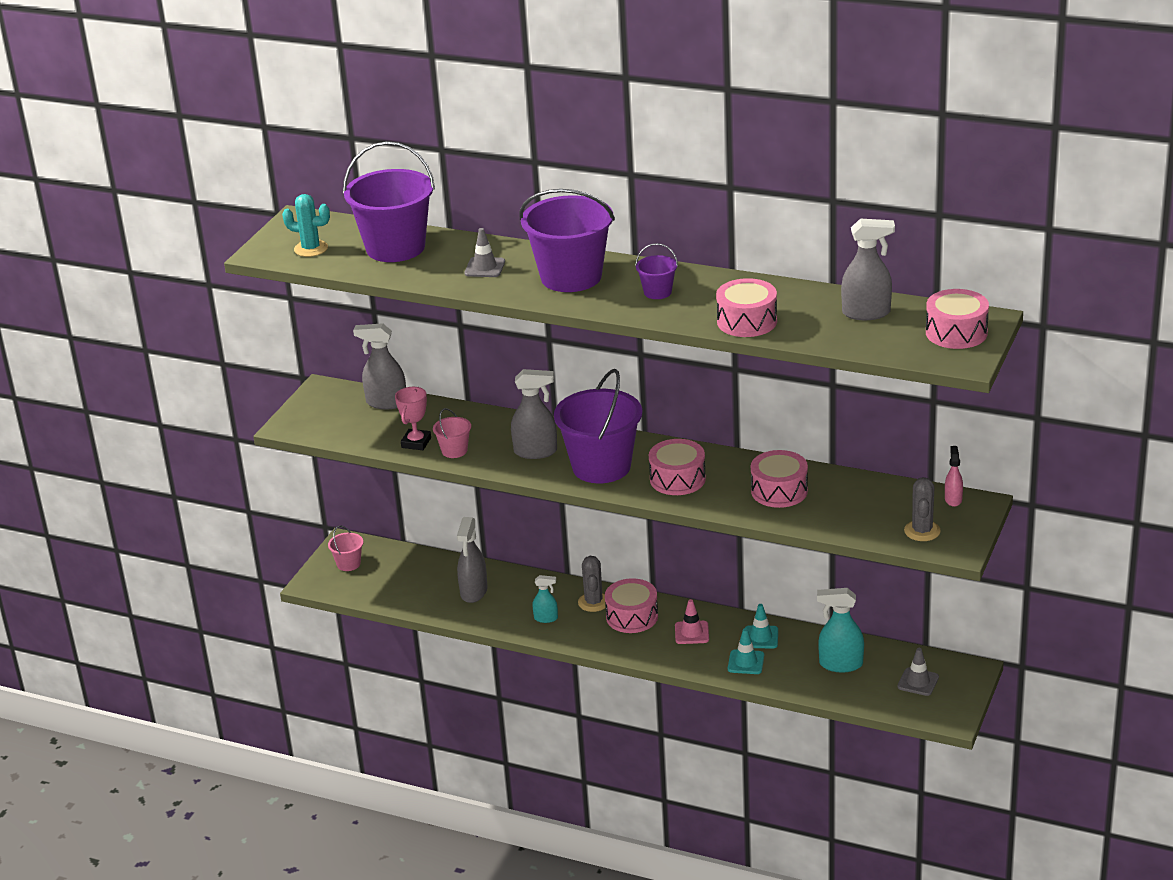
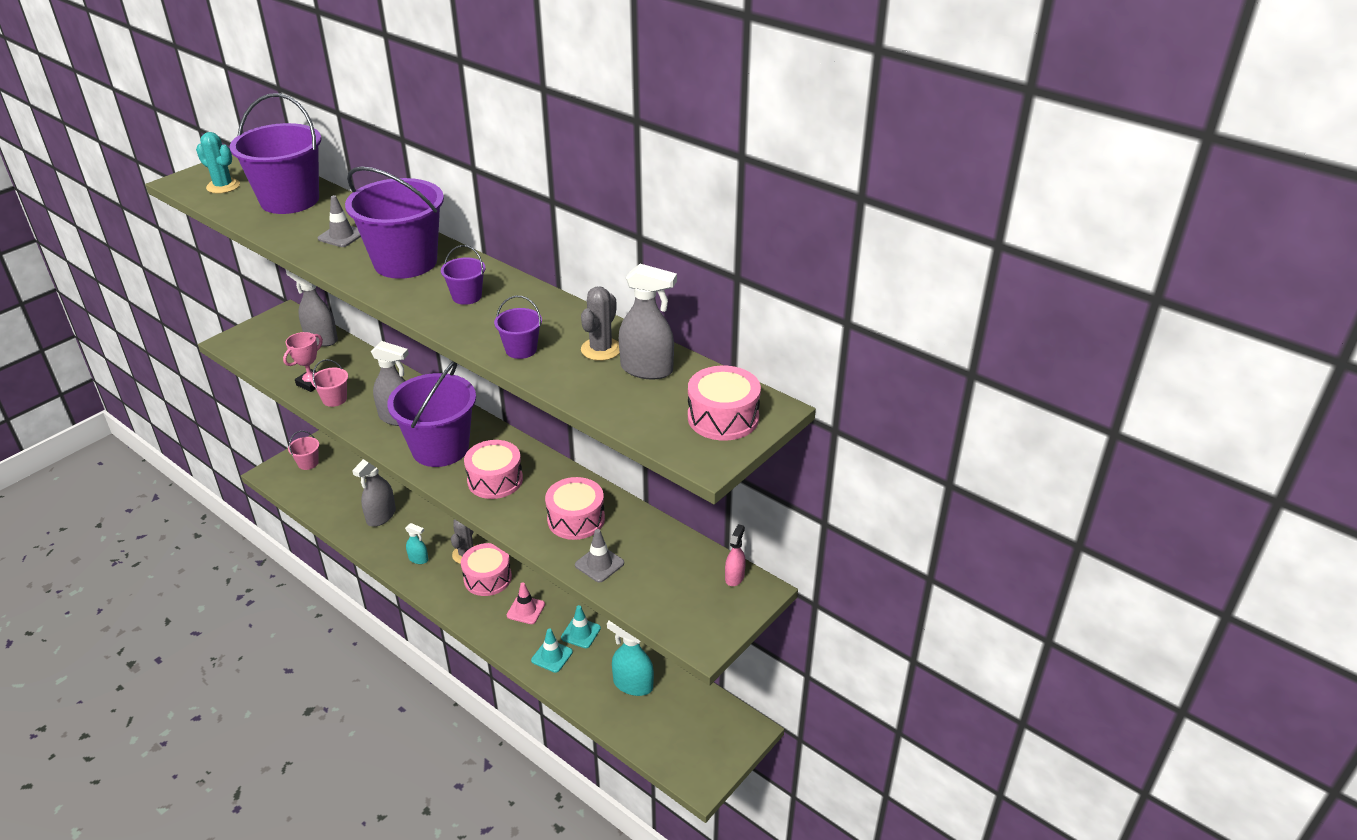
camera: 15 degrees right, 5 degrees up
(747, 321) = (521, 349): pink drum -> purple bucket
(918, 682) = (691, 728): grey traffic cone -> grey traffic cone (599, 564)
(922, 531) = (680, 607): grey cactus -> grey cactus (601, 349)

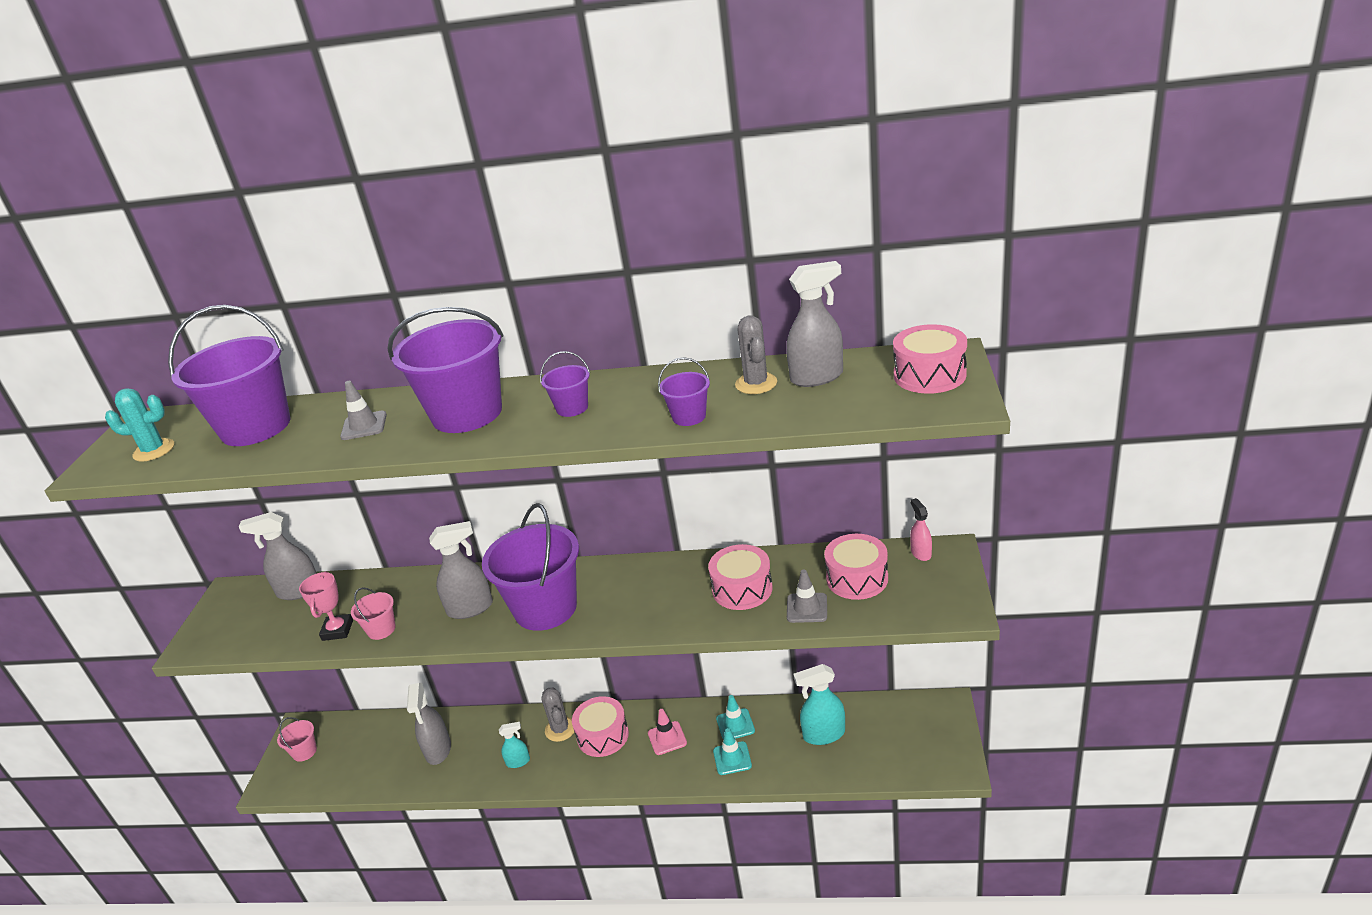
camera: 30 degrees left, 5 degrees down
(495, 480) = (631, 602): pink drum -> pink drum (857, 578)

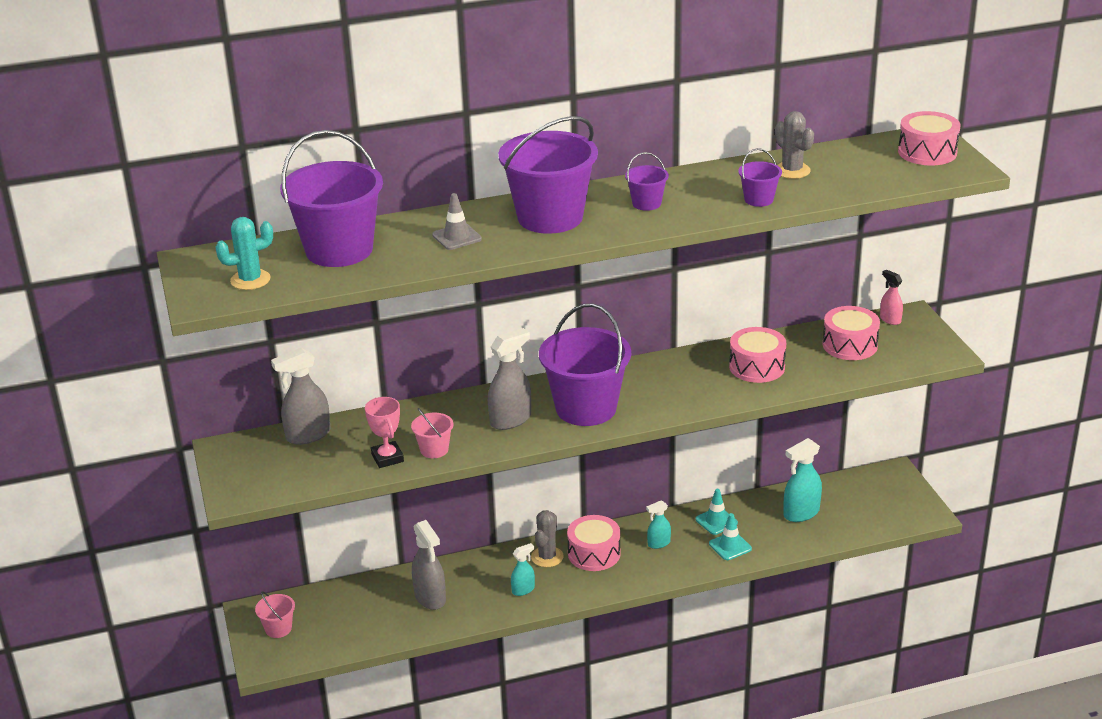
camera: 25 degrees left, 0 degrees up
(560, 729) = (547, 557): grey cactus -> grey cactus turned 60 degrees clockwise
(667, 738) = (658, 543): pink traffic cone -> turquoise spray bottle
(807, 608) = (823, 372): grey traffic cone -> none
(817, 377) = (838, 161): grey spray bottle -> none

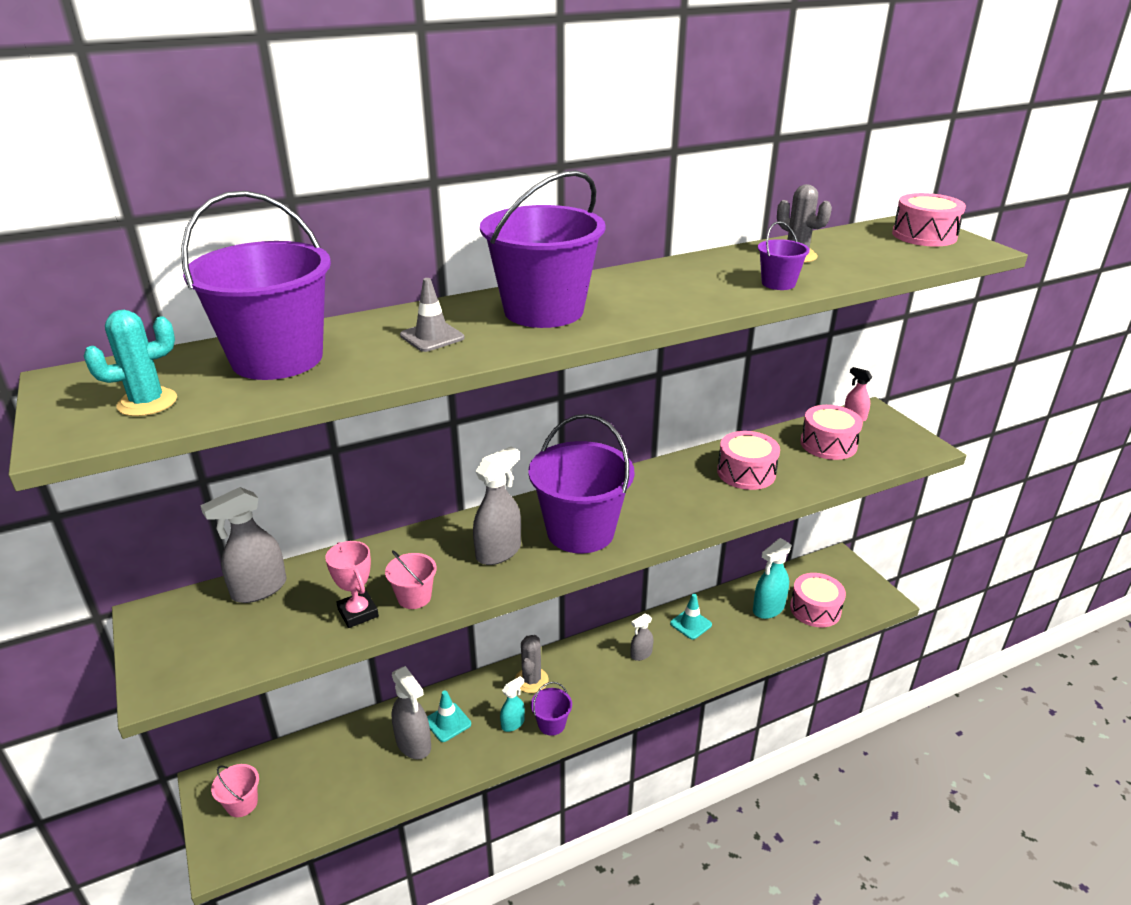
camera: 10 degrees left, 0 degrees up
(594, 553) = (579, 672): pink drum -> pink drum (815, 609)
(646, 203) = (652, 292): purple bucket -> purple bucket (551, 724)
(658, 543) = (641, 654): turquoise spray bottle -> grey spray bottle
(730, 546) = (711, 651): turquoise traffic cone -> turquoise traffic cone (448, 722)

